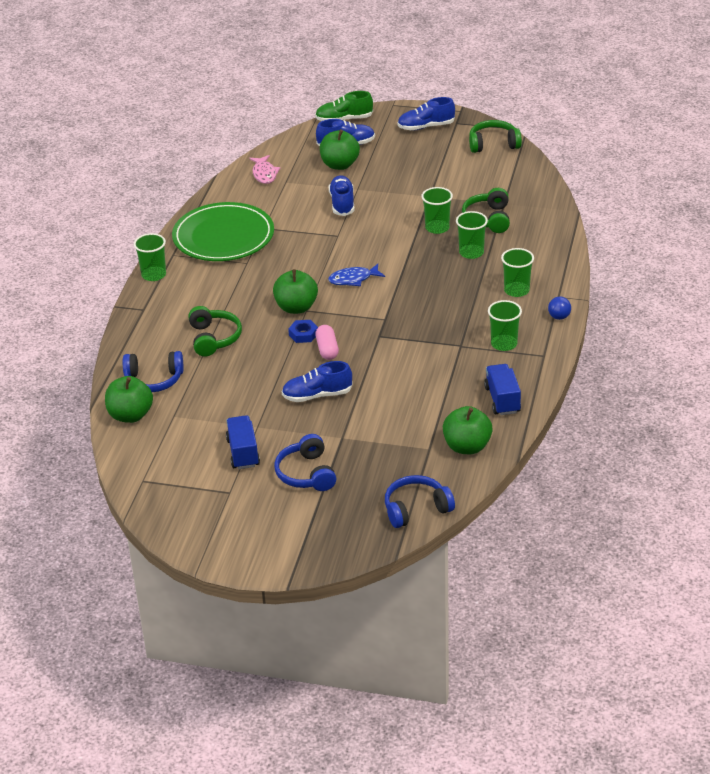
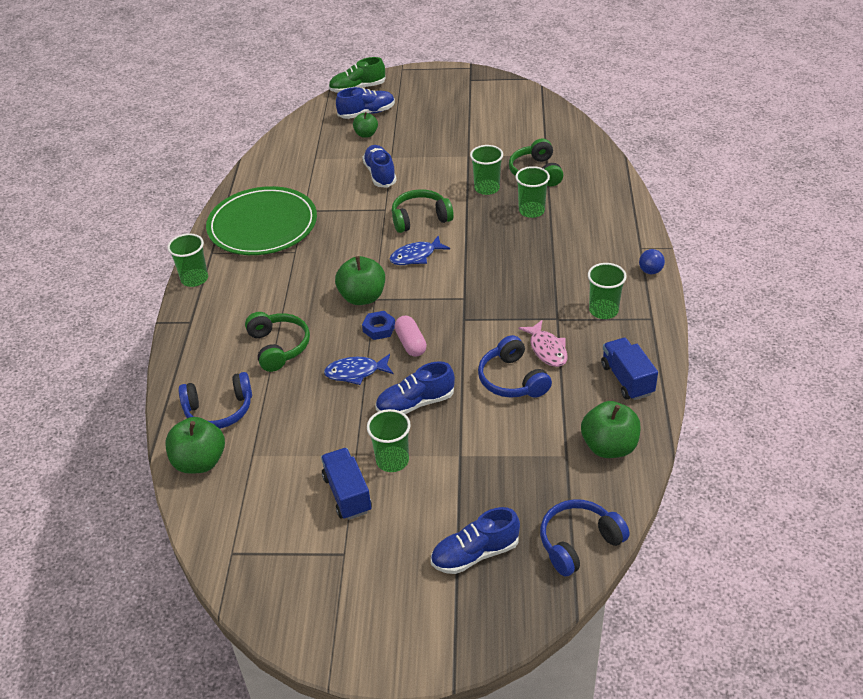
camera: 10 degrees left, 5 degrees up
(264, 174) = (290, 152): pink fish -> pink fish (547, 349)
(274, 366) = (356, 372): none -> blue fish
(306, 473) = (431, 512): blue headphones -> blue headphones (512, 379)
(339, 165) = (366, 134): green apple -> green apple, size x0.60
(426, 127) = (441, 86): blue shoe -> blue shoe (475, 554)
(493, 144) = (514, 96): green headphones -> green headphones (420, 218)
(516, 290) = (594, 247): green cup -> green cup (392, 460)

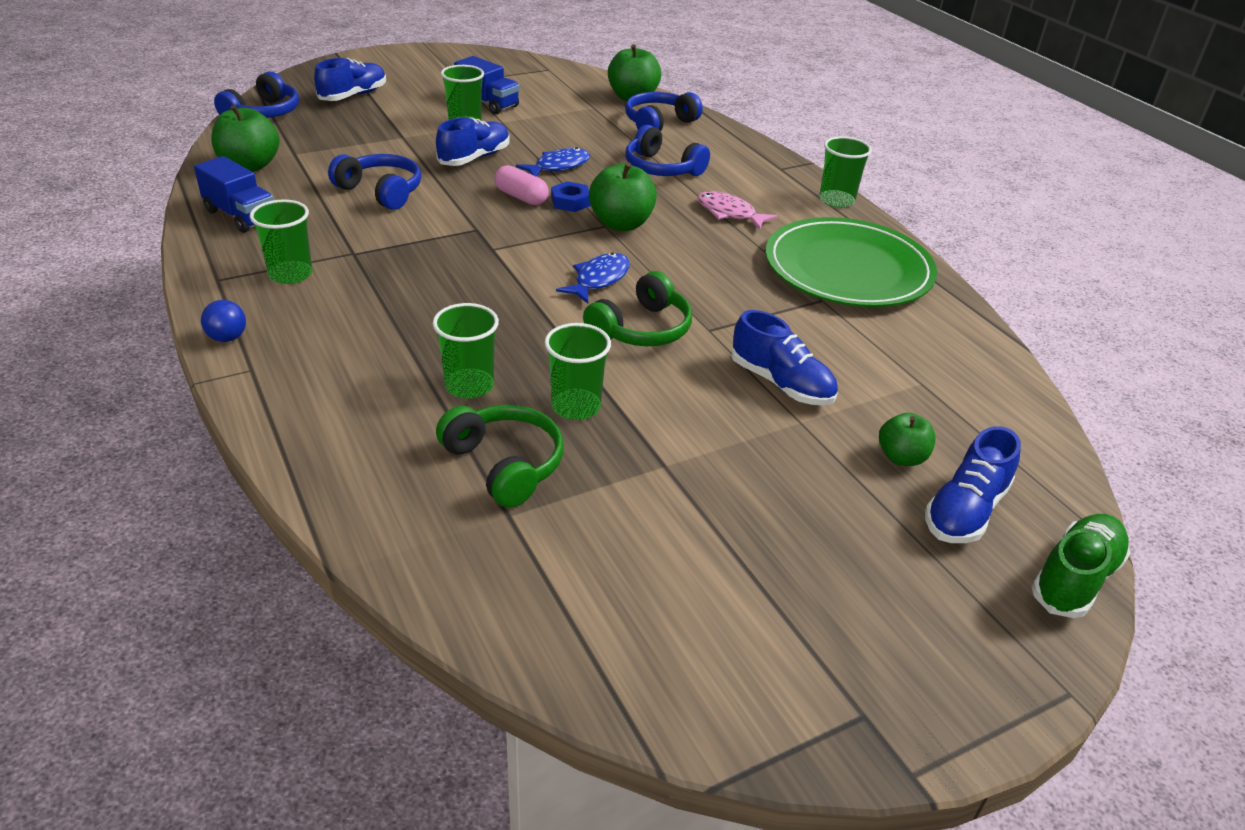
camera: 145 degrees right, 5 degrees down
(278, 347) = (662, 168): green headphones -> blue headphones
(547, 349) = (352, 222): pink fish -> pink fish (729, 213)

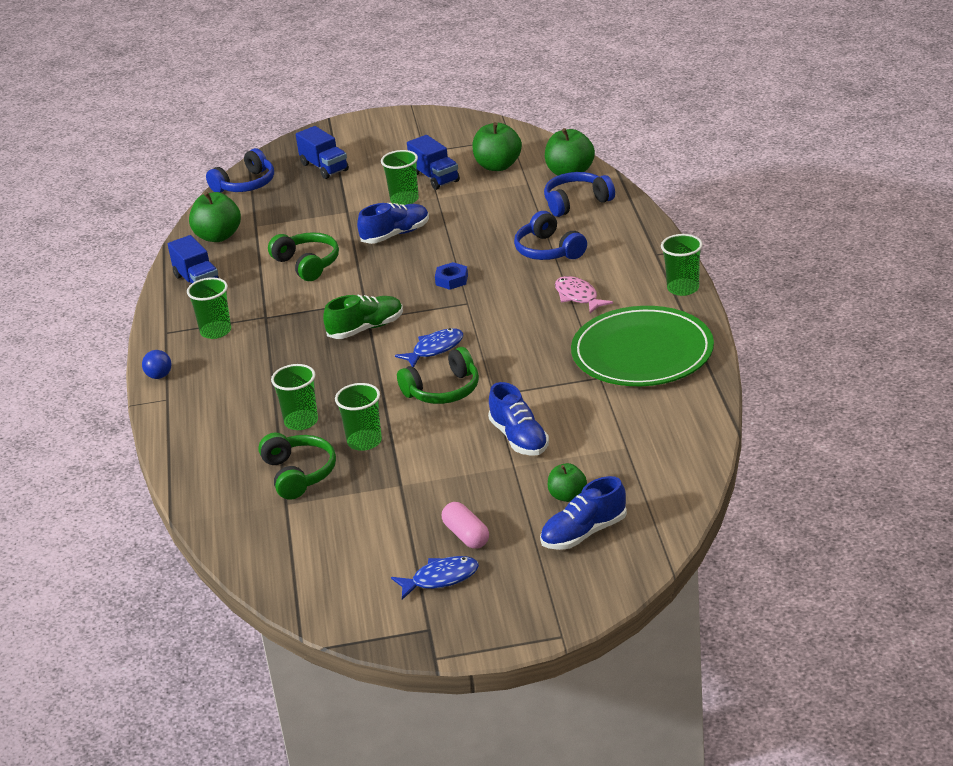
camera: 25 degrees right, 5 degrees down
(353, 96) = (324, 167): blue shoe -> blue truck
(381, 191) = (307, 264): blue headphones -> green headphones
(521, 197) = (414, 274): pink capsule -> pink capsule (466, 535)
(558, 166) = (461, 245): blue fish -> blue fish (440, 579)
(621, 224) = (481, 302): green apple -> green apple (498, 166)
(1075, 579) = (623, 580): green shoe -> green shoe (366, 329)

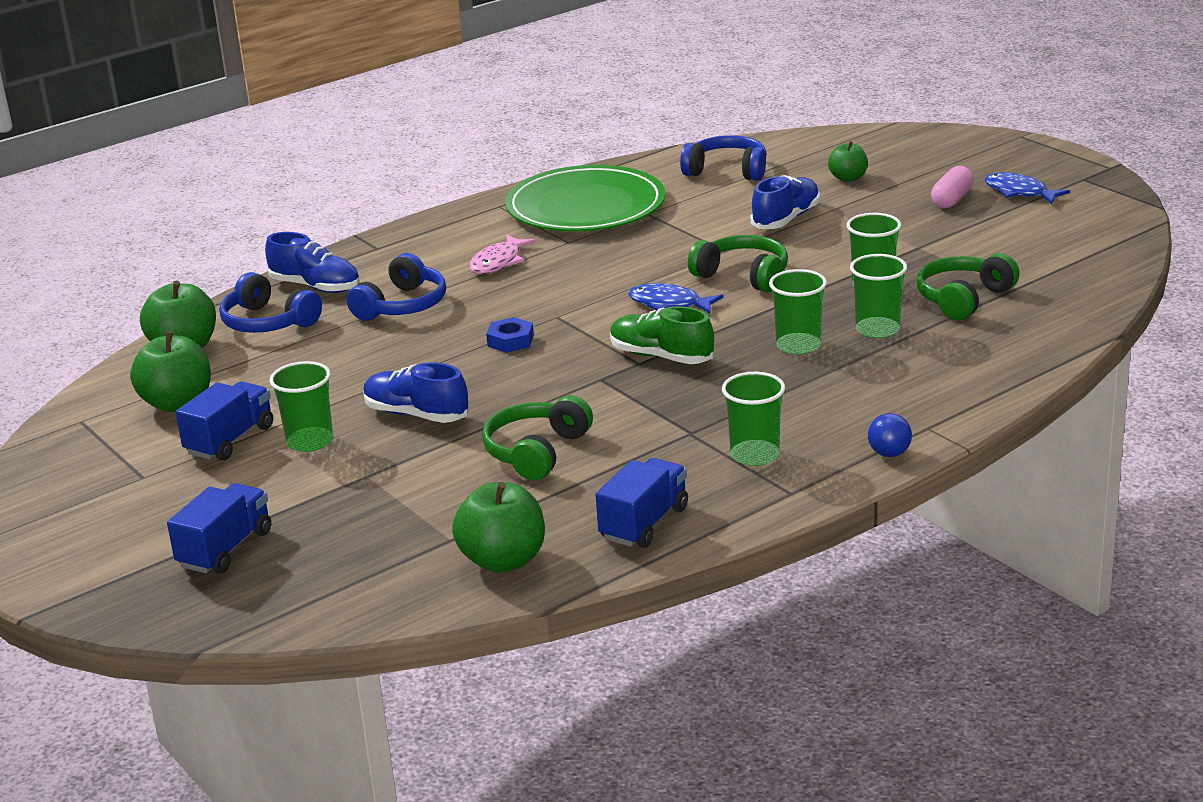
camera: 120 degrees left, 5 degrees down
(245, 184) = (315, 606): blue headphones -> blue headphones (727, 171)
(584, 533) = (890, 160): blue shoe -> blue shoe (315, 287)
(683, 288) = (445, 218): green cup -> green cup (798, 345)

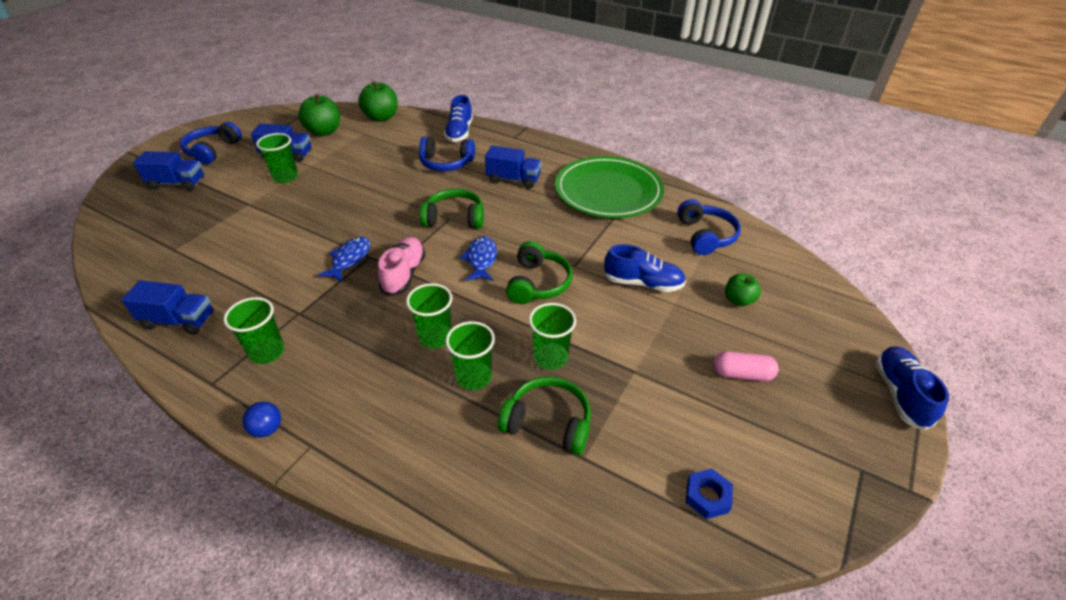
camera: 65 degrees right, 15 degrees up
(268, 322) = (415, 131): blue headphones -> blue headphones (212, 150)
(416, 414) = (317, 201): blue shoe -> blue shoe (900, 394)
(498, 262) = (513, 179): pink fish -> blue truck
(503, 560) = (146, 274): green apple -> none
(510, 341) = (412, 210): blue nut -> blue nut (707, 496)
(536, 452) = (273, 254): green headphones -> green headphones (454, 218)
(661, 356) = (404, 274): green shoe -> pink shoe
(1019, 192) = (791, 421): blue fish -> blue fish (349, 259)

